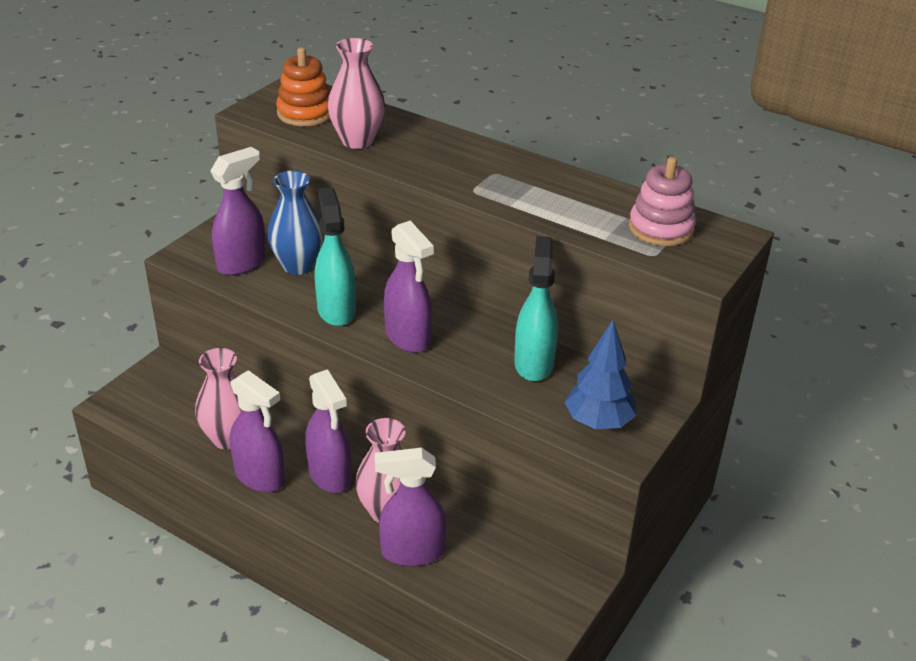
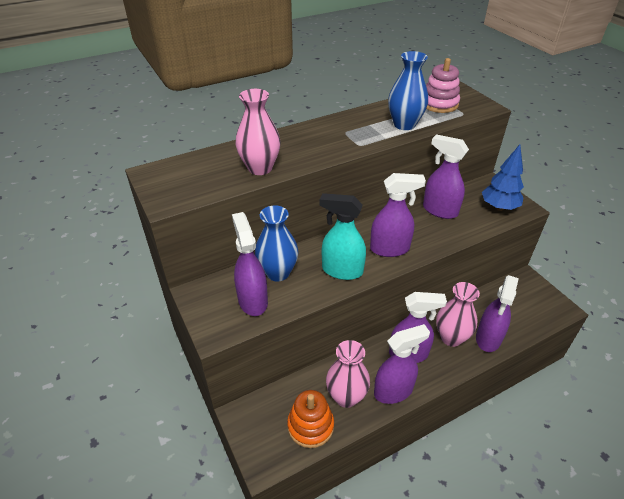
camera: 60 degrees left, 5 degrees up
(305, 113) = (198, 179): orange stacking toy -> orange stacking toy (310, 426)
(534, 363) = (439, 210): turquoise spray bottle -> purple spray bottle
(563, 212) = (404, 124): none -> blue vase

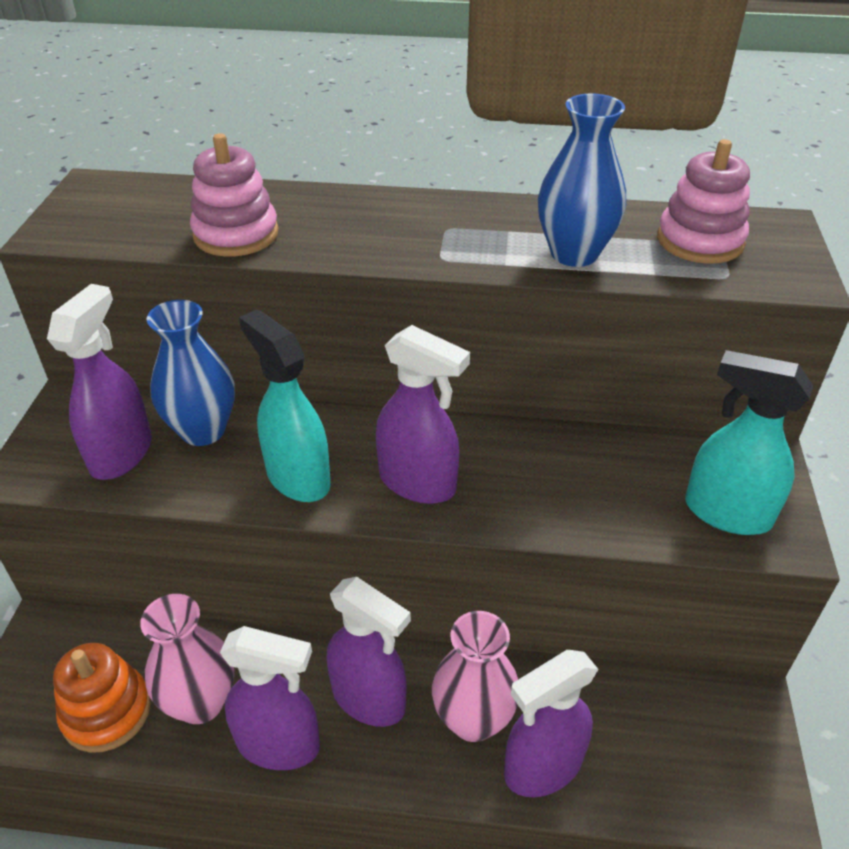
camera: 35 degrees right, 0 degrees up
(260, 168) = (236, 234): pink vase -> pink stacking toy
(439, 210) = (591, 460): purple spray bottle -> none
(499, 207) = (726, 513): blue tree -> turquoise spray bottle

